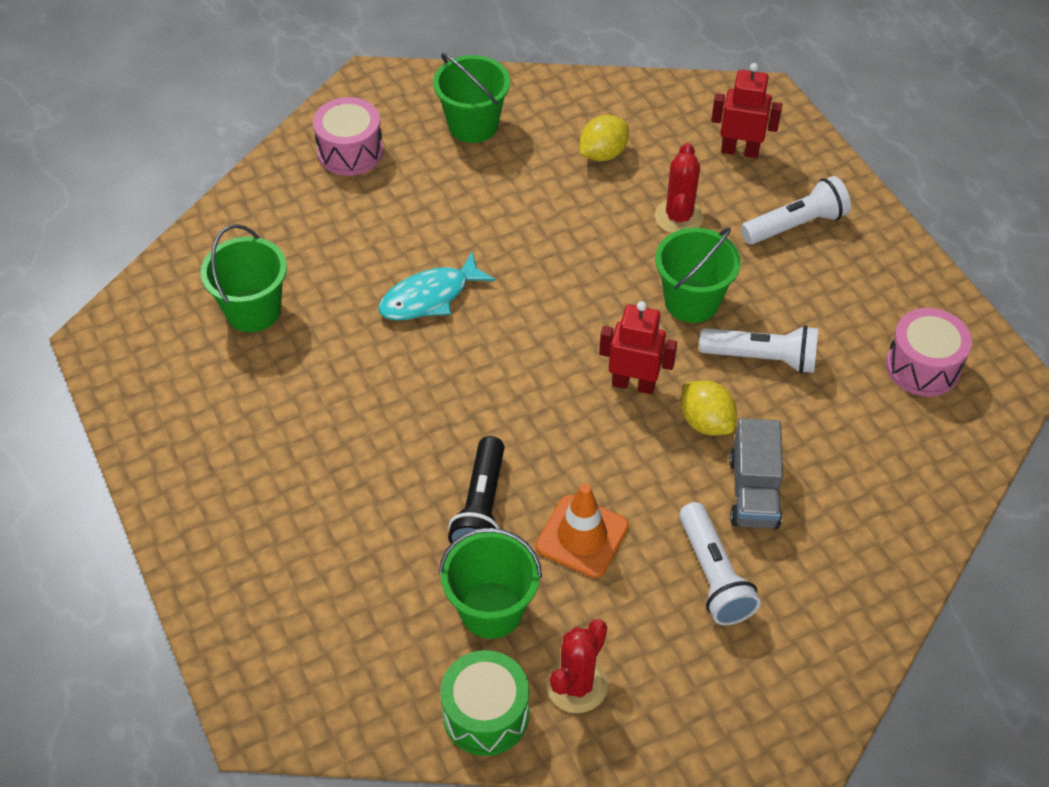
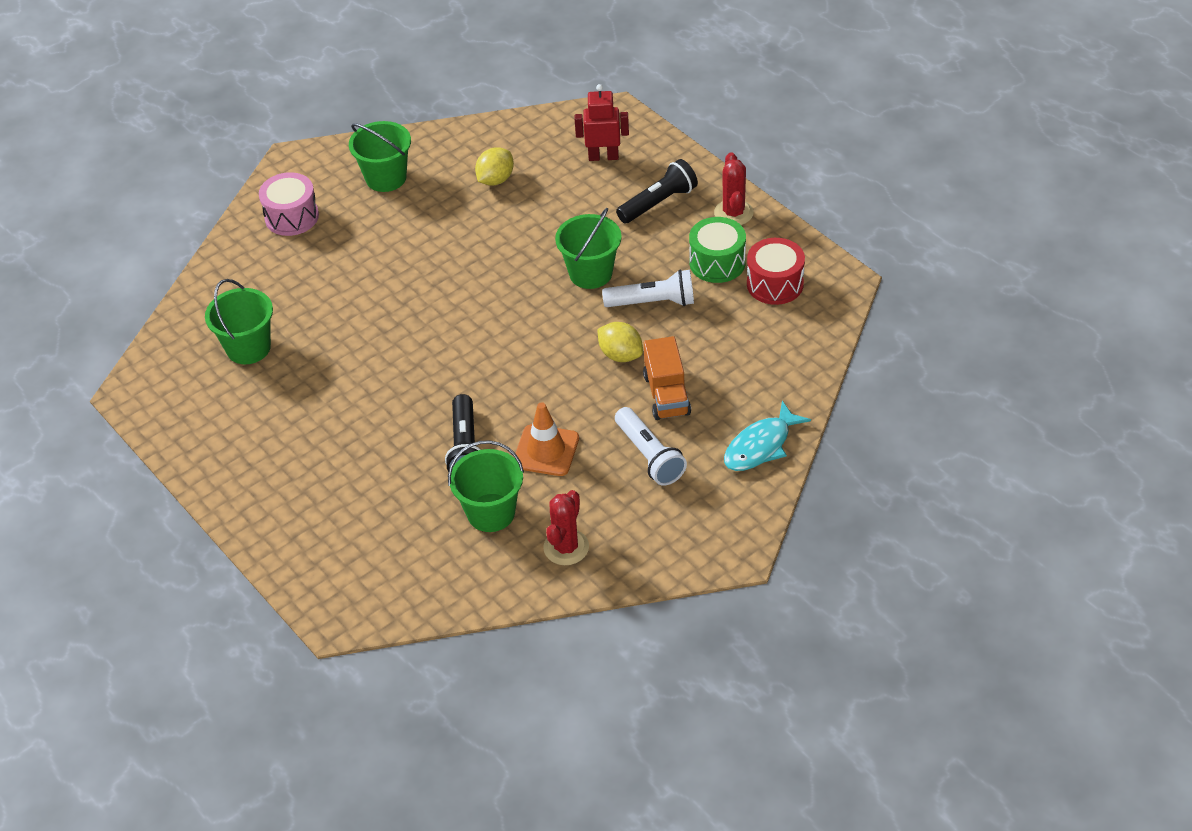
camera: 10 degrees left, 5 degrees down
(430, 297) = (386, 310): turquoise fish -> turquoise fish (761, 446)
(485, 714) = (504, 580): green drum -> green drum (717, 263)
(633, 384) = (560, 340): red robot -> none
(678, 217) = (566, 214): red cactus -> red cactus (733, 213)
(753, 492) = (666, 395): grey truck -> orange truck
(795, 225) = (658, 203): white flashlight -> black flashlight
(923, 366) = (775, 284): pink drum -> red drum

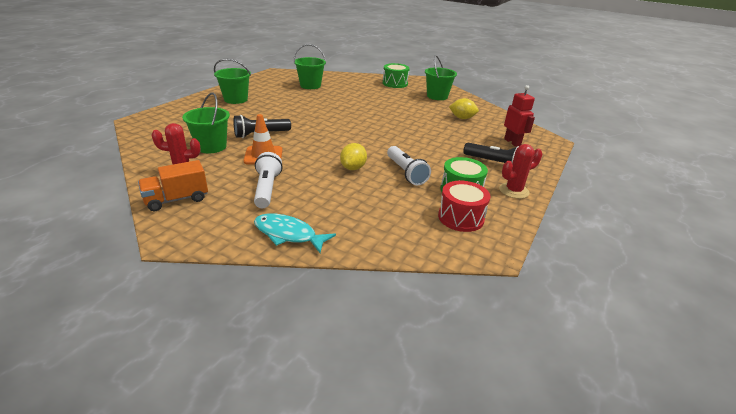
camera: 65 degrees right, 15 degrees down
(292, 217) = (395, 83): pink drum -> green drum
(590, 273) = (415, 150): green bucket -> green bucket (236, 99)
(649, 456) = (267, 189): white flashlight -> white flashlight turned 135 degrees clockwise
(666, 395) = (325, 188): orange truck -> orange truck (177, 199)

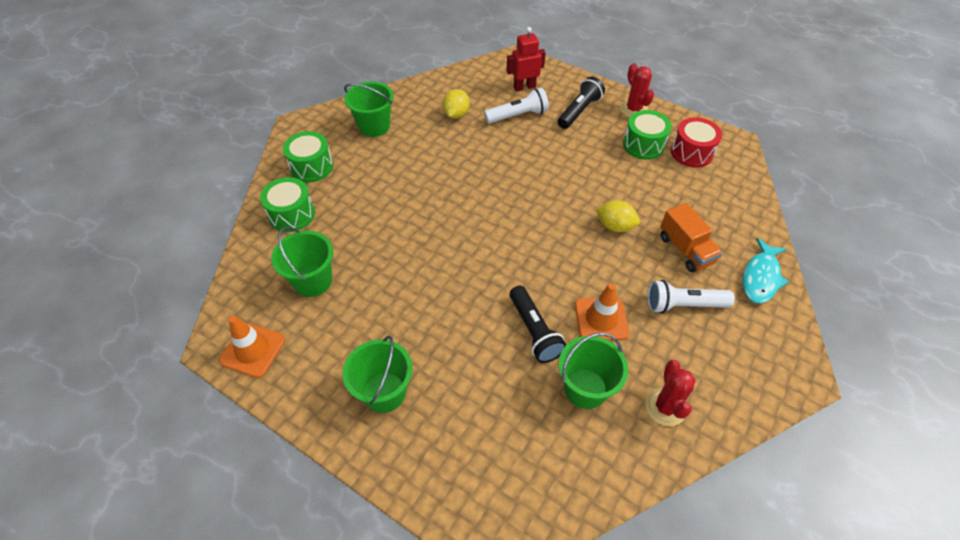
camera: 85 degrees left, 20 degrees up
(177, 199) = (732, 394): orange truck -> orange truck (685, 249)
(271, 77) = (253, 350): none -> orange traffic cone
(357, 81) = (292, 214): none -> green drum
(406, 172) = (615, 181): white flashlight -> white flashlight (517, 116)

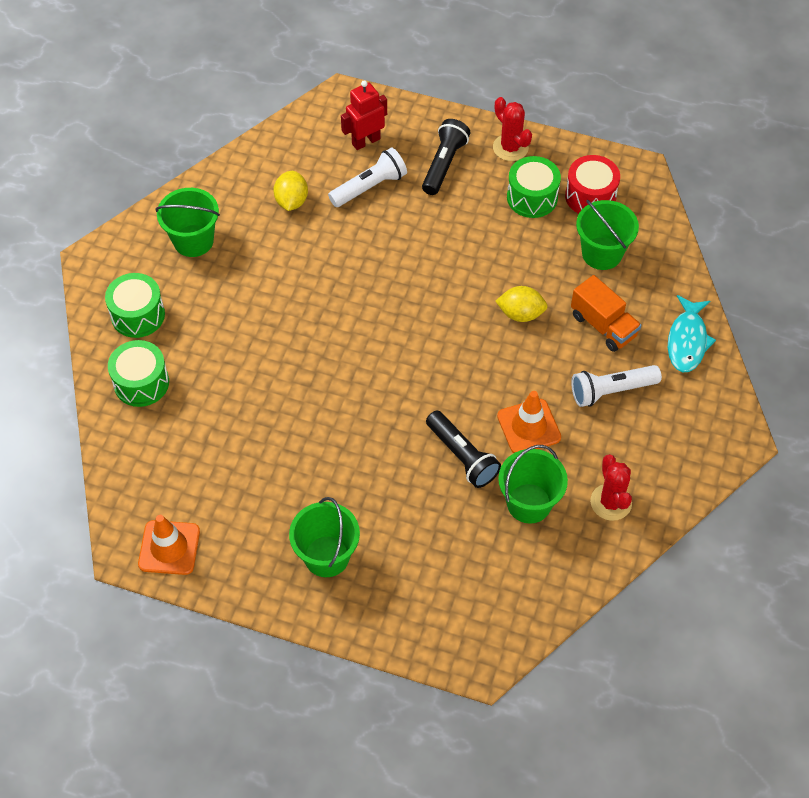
camera: 15 degrees left, 5 degrees up
(313, 281) = (201, 457): green bucket -> green bucket (601, 253)

